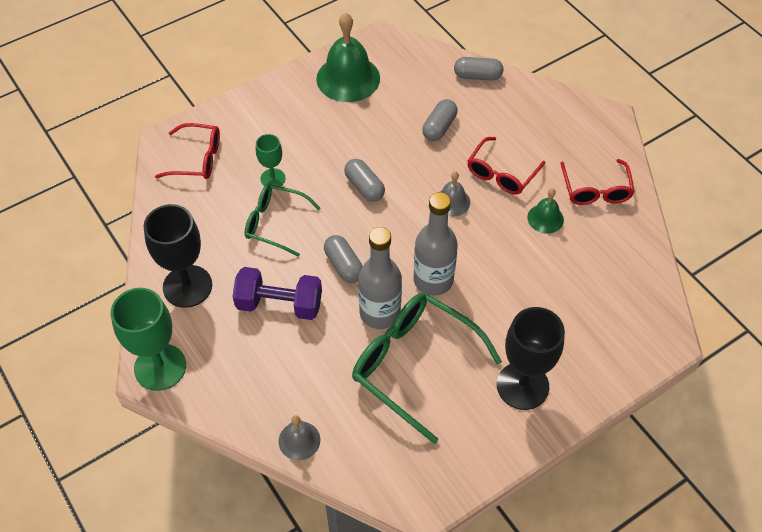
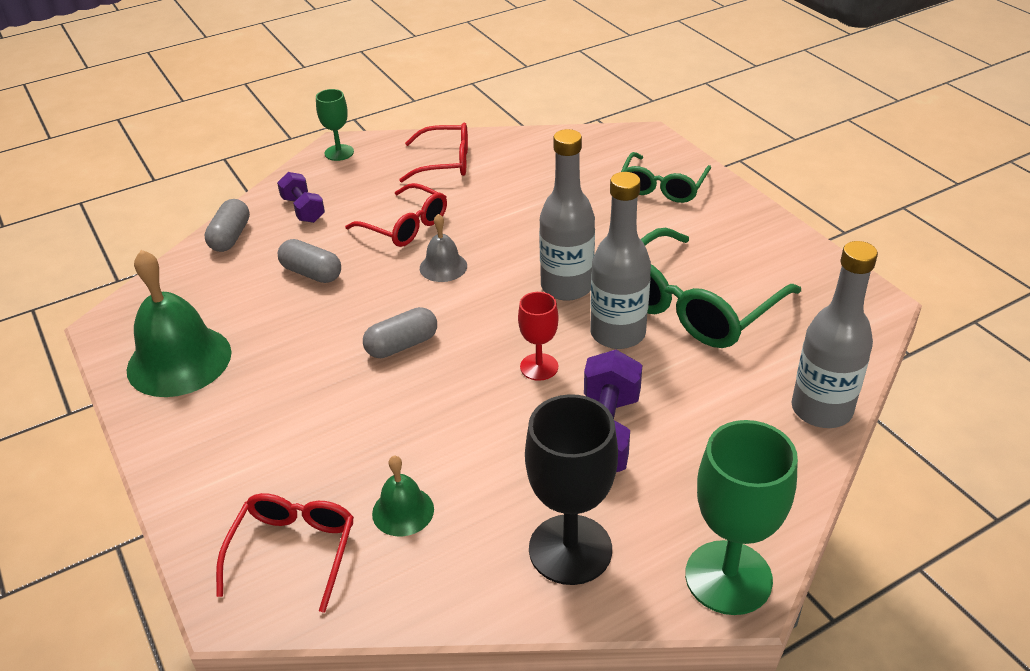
camera: 85 degrees left, 15 degrees down
(273, 178) = (363, 446): green goblet -> green goblet (339, 153)
(276, 223) = (454, 440): green glasses -> green glasses (663, 186)
(299, 440) = (821, 409): grey bell -> grey bottle
(343, 265) = (539, 367): grey capsule -> red goblet
(516, 110) = (303, 209): none -> purple dumbbell
(522, 386) = (712, 227): black goblet -> none
(545, 218) = (481, 198): green bell -> green bell (403, 511)

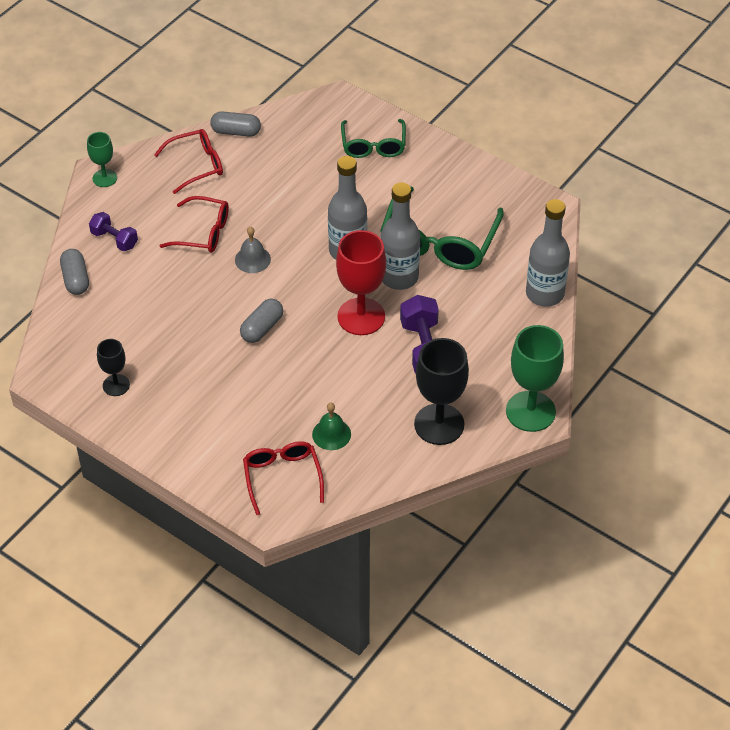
camera: 25 degrees left, 10 degrees up
(179, 360) = (116, 385): green bell -> black goblet
(311, 273) = (160, 292): grey capsule -> grey capsule (236, 132)
(539, 367) = (361, 316): red goblet -> red goblet, size x1.82

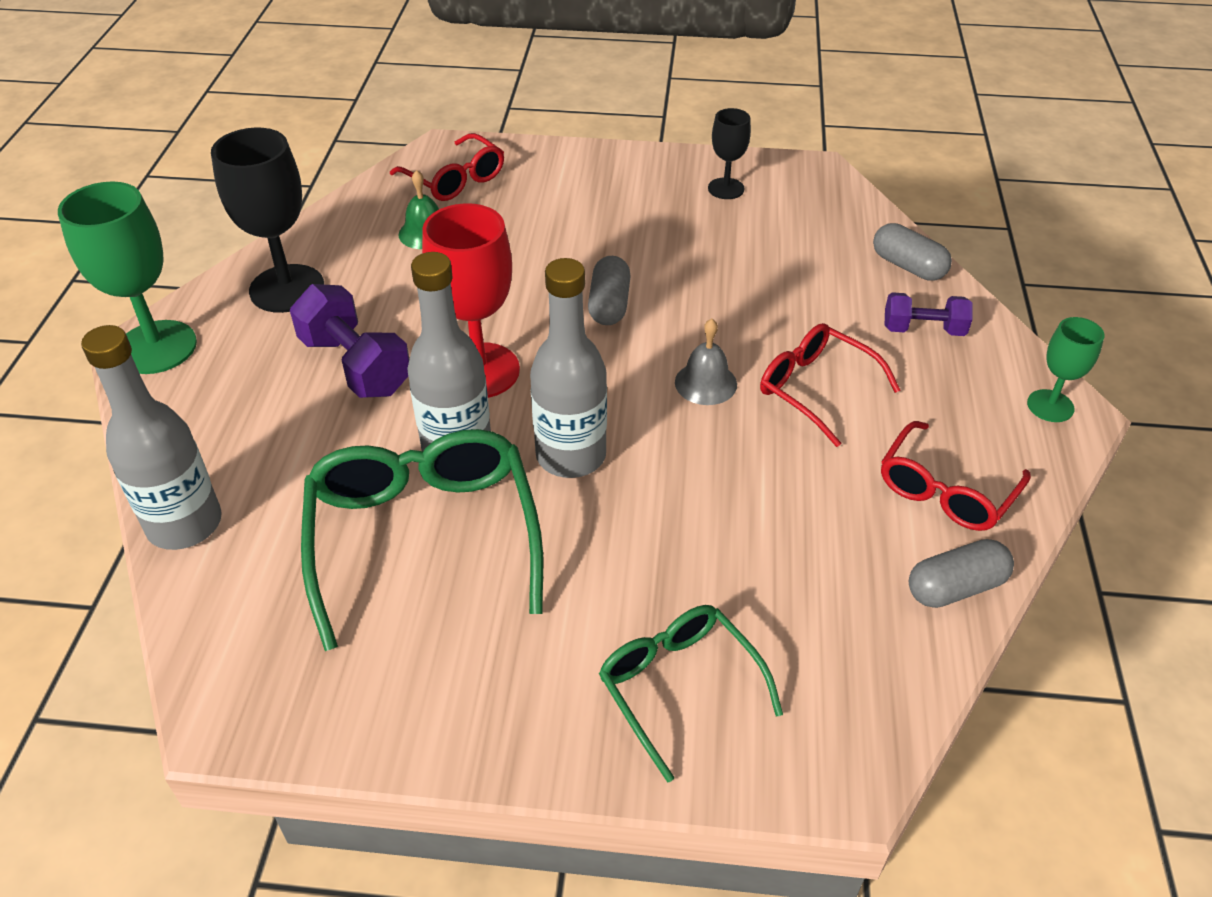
camera: 150 degrees right, 5 degrees down
(202, 232) = (817, 390): red glasses -> red glasses turned 60 degrees clockwise

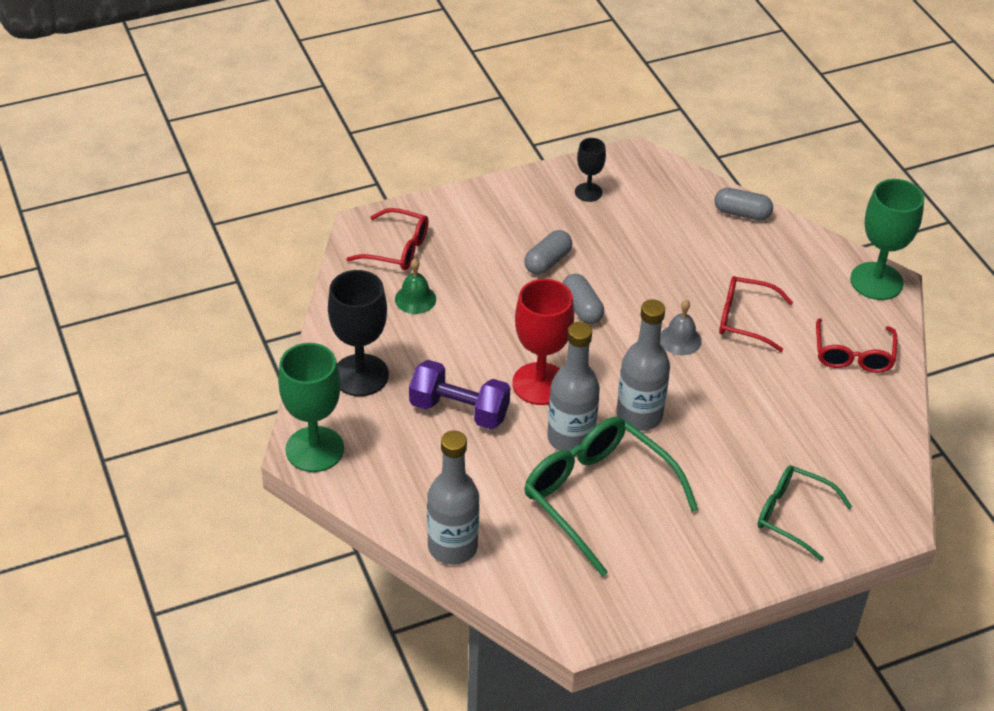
camera: 30 degrees left, 0 degrees up
(923, 330) = (779, 256): purple dumbbell -> none
(955, 587) = (890, 408): grey capsule -> grey capsule (547, 261)
(1050, 406) = (876, 281): green goblet -> green goblet, size x1.82

